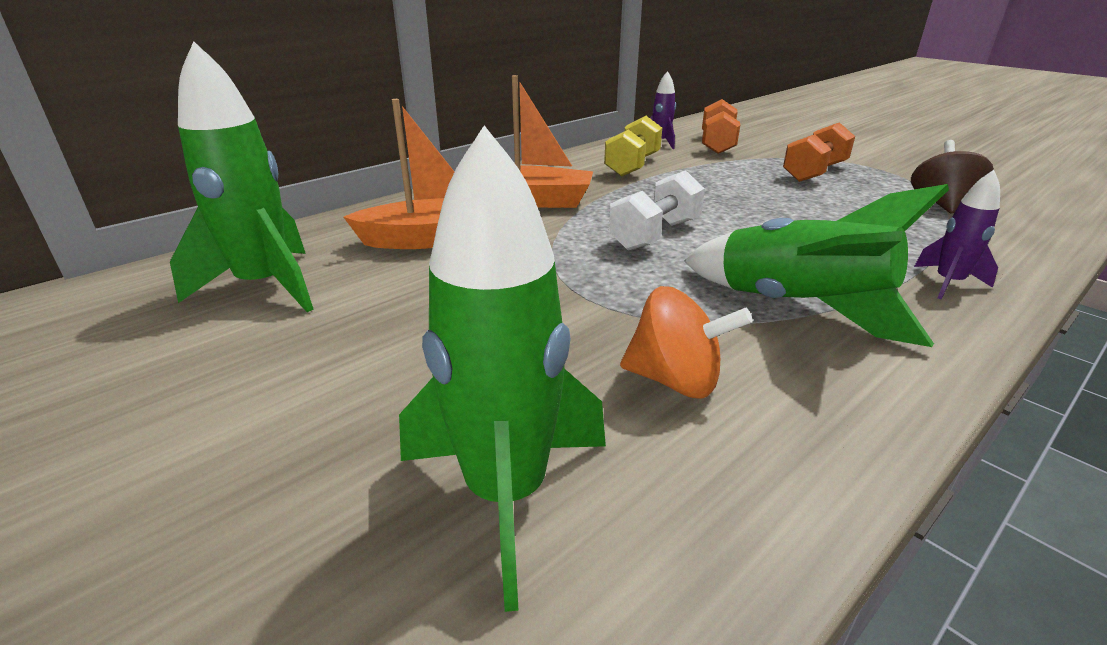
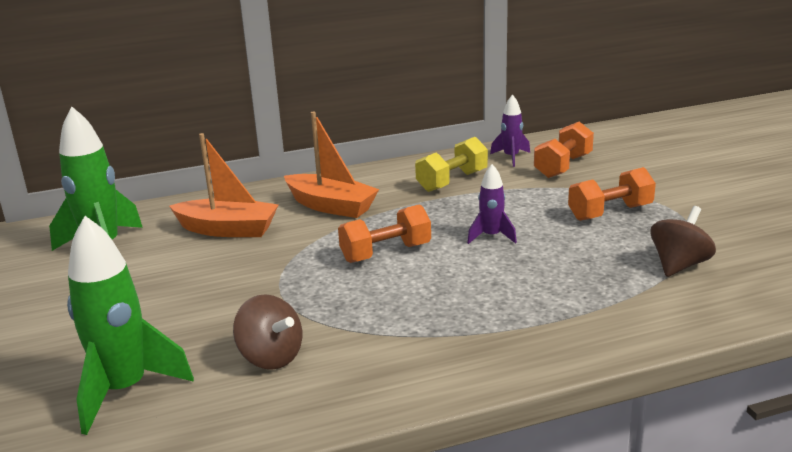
camera: 25 degrees right, 5 degrees down
(655, 235) = (386, 253): white dumbbell -> orange dumbbell
(675, 380) = (271, 357): orange spinning top -> brown spinning top
(798, 308) = (411, 330): green rocket -> none
(948, 283) = (555, 335): purple rocket -> purple rocket (491, 236)

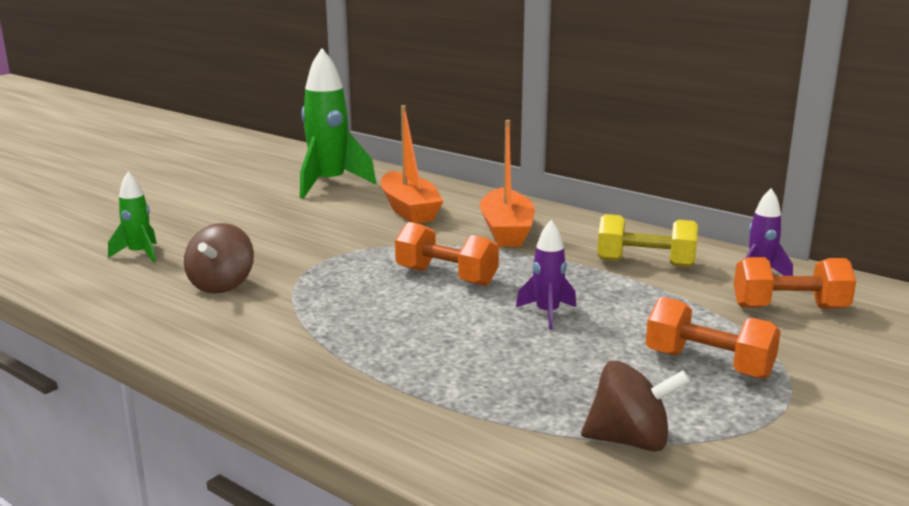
camera: 55 degrees right, 5 degrees down
(125, 390) = (139, 254): green rocket -> green rocket, size x0.52

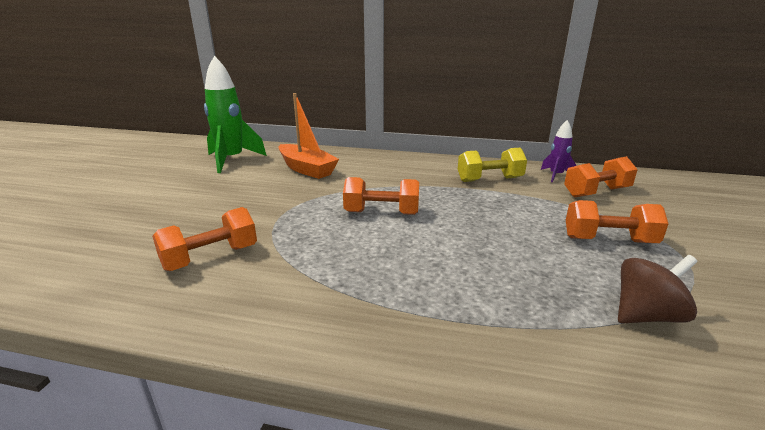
camera: 25 degrees left, 5 degrees up
(139, 254) = (109, 244): green rocket -> none
(222, 285) = (210, 257): brown spinning top -> orange dumbbell
(506, 230) = (385, 173): orange boat -> none
(547, 314) = (476, 226): purple rocket -> none

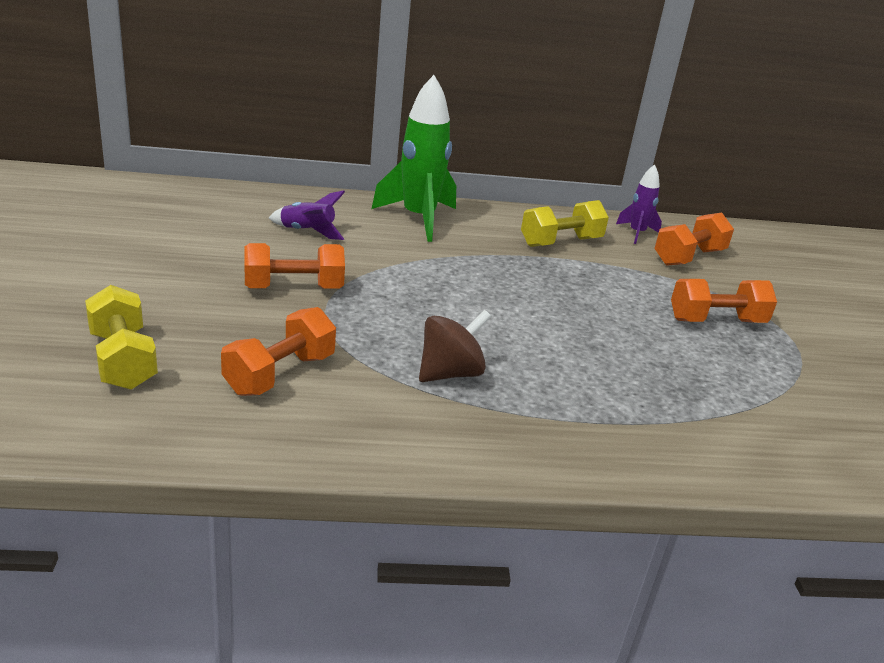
camera: 20 degrees left, 5 degrees up
(113, 240) = (123, 360): none -> yellow dumbbell
(232, 160) = (179, 218): green rocket -> green rocket (418, 219)
(306, 169) = (307, 232): orange boat -> purple rocket
(381, 213) = (453, 299): orange dumbbell -> orange dumbbell (294, 288)
(646, 315) = (767, 400): brown spinning top -> brown spinning top (450, 373)

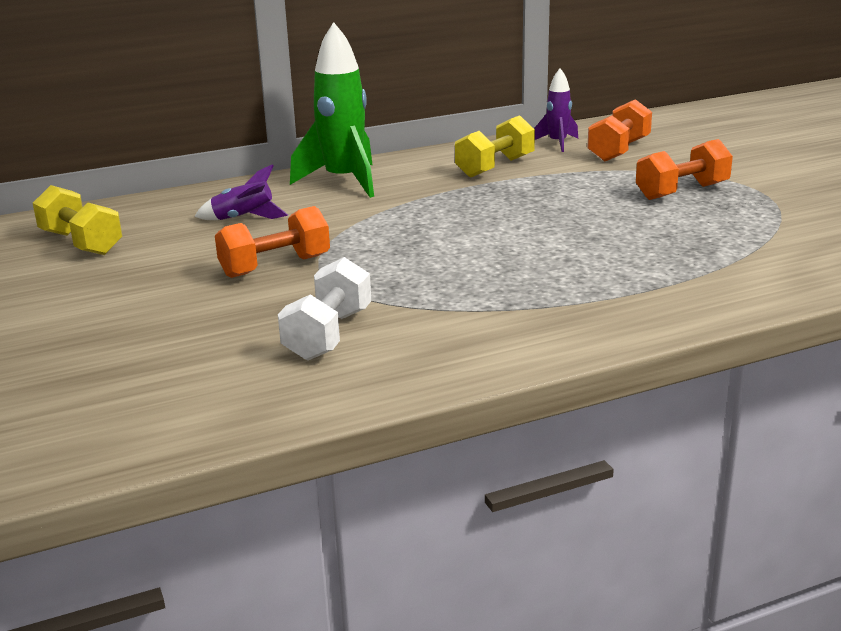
camera: 15 degrees left, 5 degrees down
(123, 360) = (162, 366): yellow dumbbell -> yellow dumbbell (81, 243)
(280, 374) = (328, 335): orange dumbbell -> white dumbbell
(450, 373) = (485, 291): brown spinning top -> none

